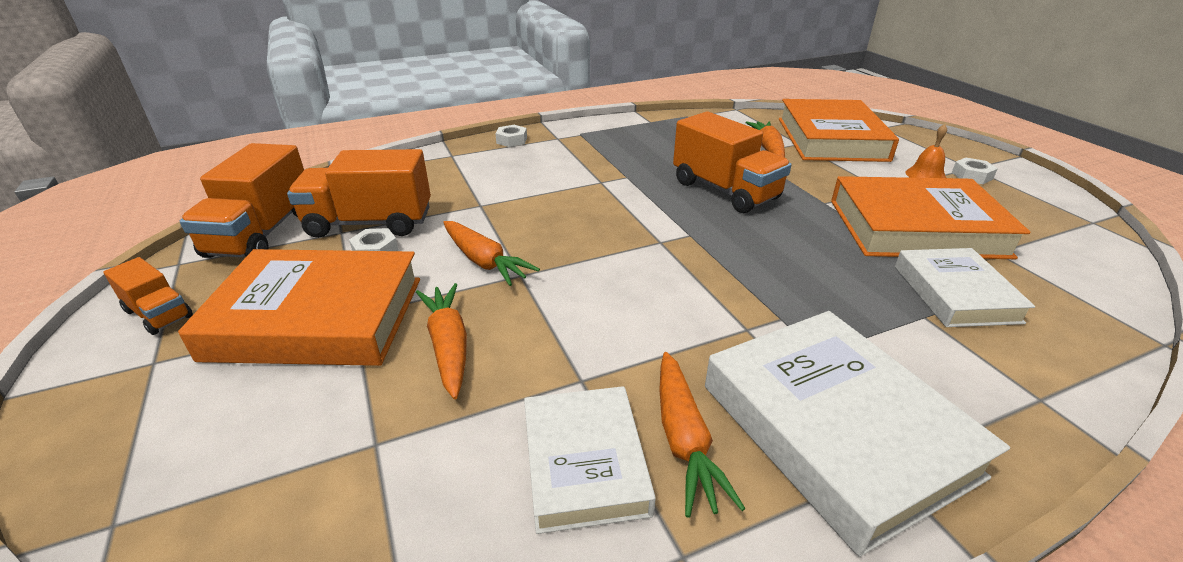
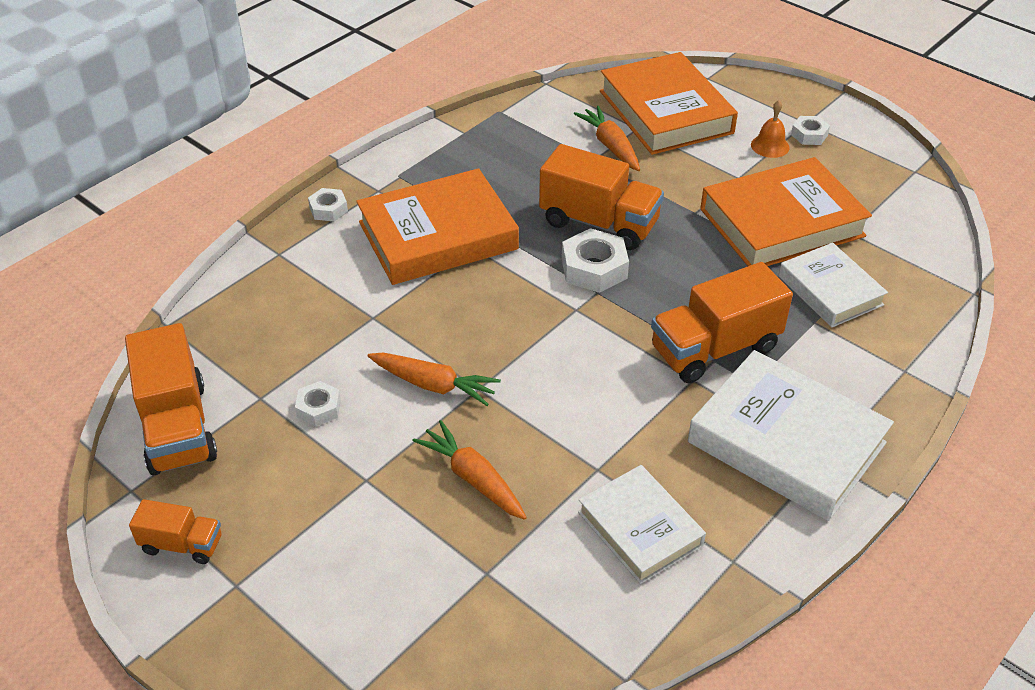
camera: 25 degrees left, 10 degrees up
(317, 318) = (336, 495): orange book -> orange book (438, 236)
(369, 223) = (279, 377): orange truck -> orange truck (714, 349)
(684, 440) = (695, 487): orange carrot -> none
(699, 218) = (594, 268): none -> white nut

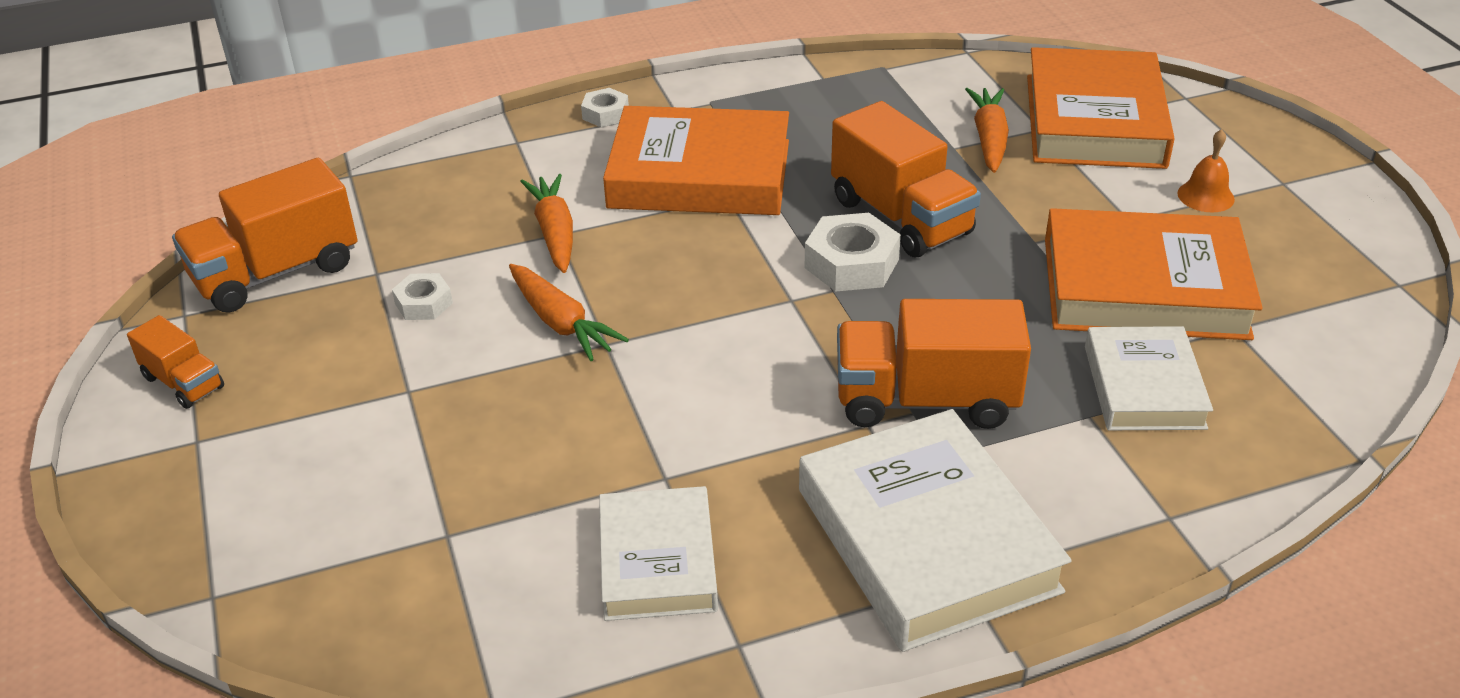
camera: 30 degrees right, 5 degrees down
(177, 427) = (276, 273): orange truck -> orange truck turned 45 degrees clockwise
(473, 478) = (518, 433): orange carrot -> orange carrot (554, 233)
(809, 135) = (1274, 198): white nut -> none

